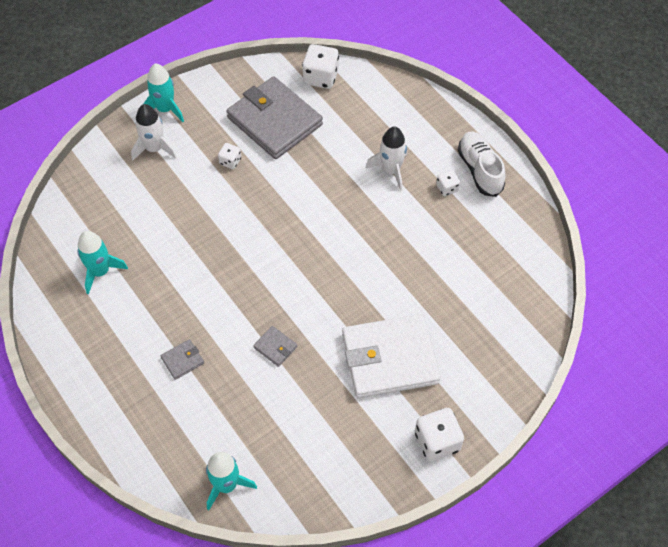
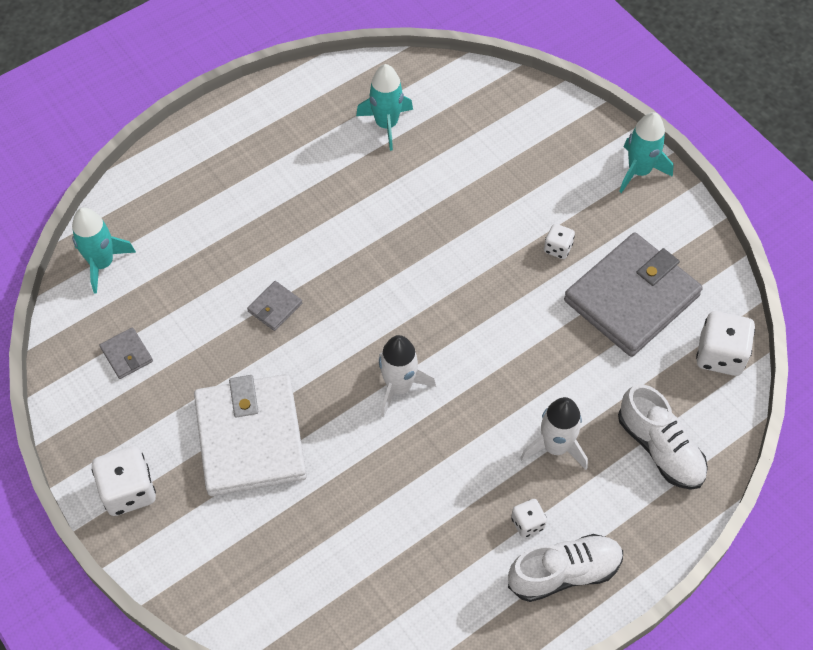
camera: 90 degrees right, 0 degrees up
(154, 148) = (572, 164): white rocket -> white rocket (399, 387)
(182, 360) = (263, 212): grey wallet -> grey wallet (127, 355)
(390, 114) = (660, 448): none -> white shoe

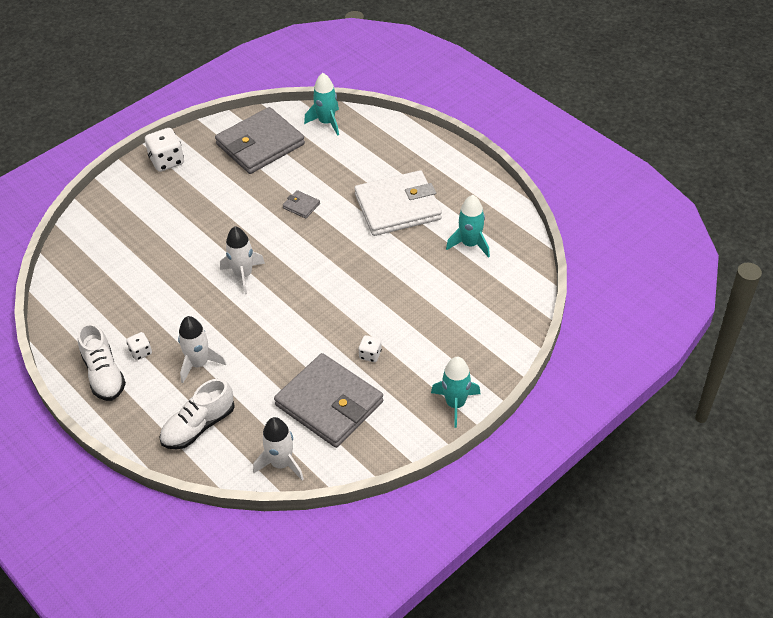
camera: 85 degrees right, 10 degrees down
(127, 355) = (260, 144): grey wallet -> grey wallet, size x2.49
(250, 438) = (203, 208): white wallet -> white wallet (397, 207)
(720, 355) = (281, 463): white dice -> white rocket

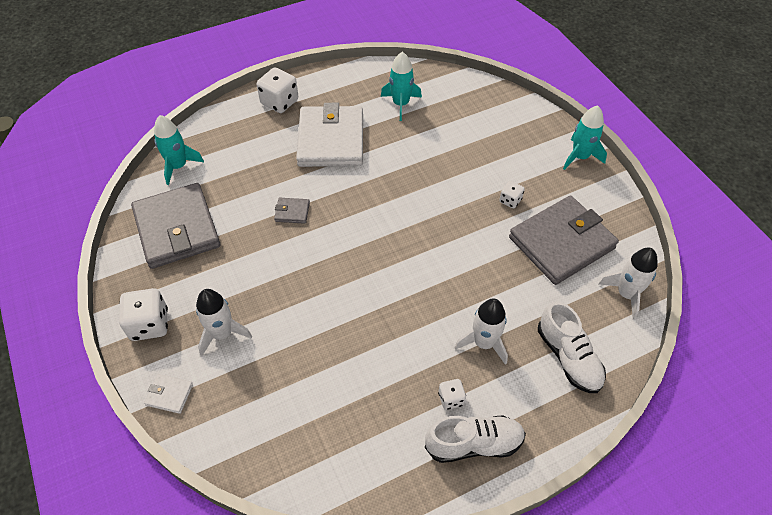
camera: 75 degrees left, 5 degrees up
(112, 191) = (169, 395): none -> white wallet
(243, 275) = (371, 280): white rocket -> white rocket (222, 334)
(301, 206) = (292, 212): grey wallet -> grey wallet turned 45 degrees clockwise
(432, 159) = (279, 102): none -> white dice

